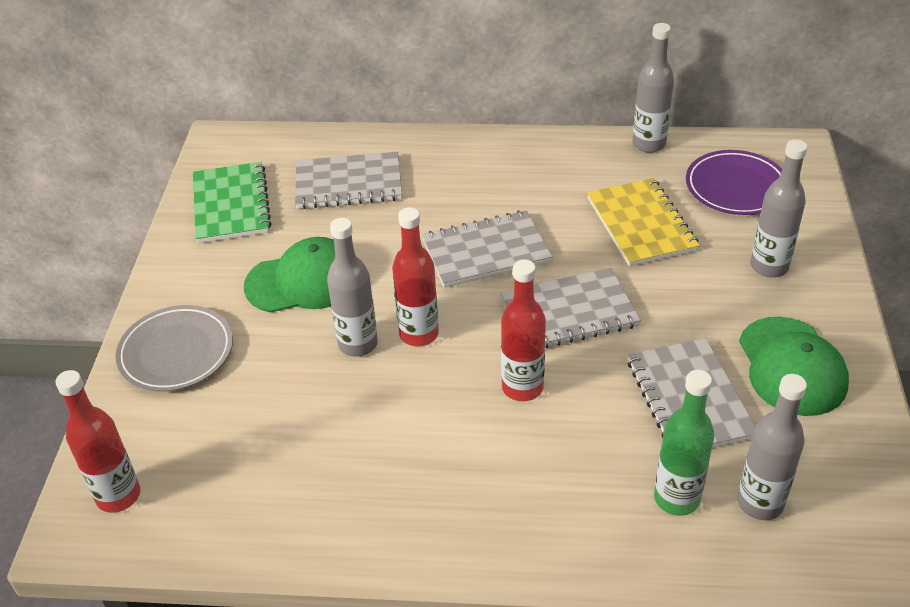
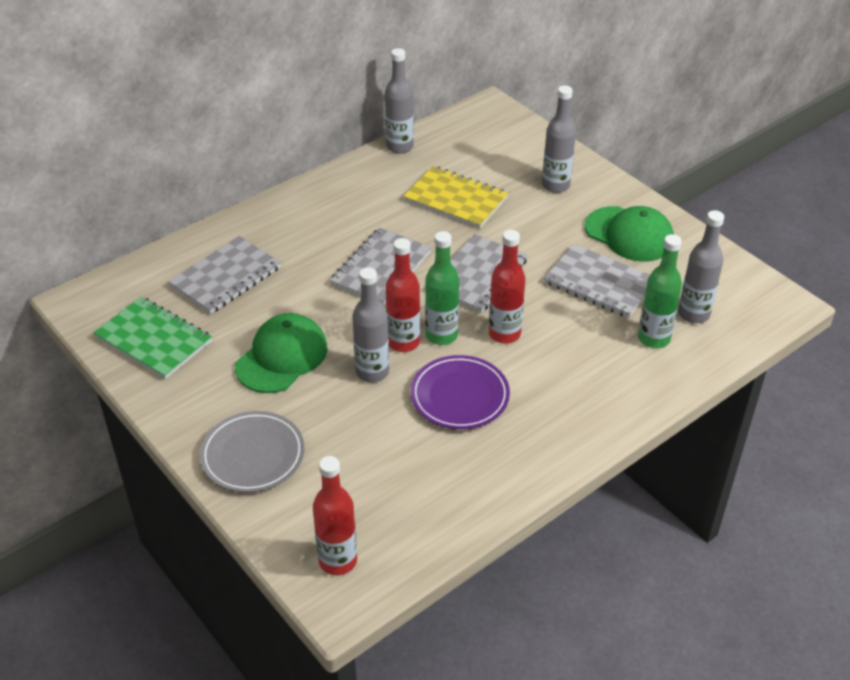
camera: 45 degrees left, 0 degrees up
(461, 350) = (441, 335): none -> green bottle
(736, 187) = (484, 148): purple plate -> purple plate (460, 396)

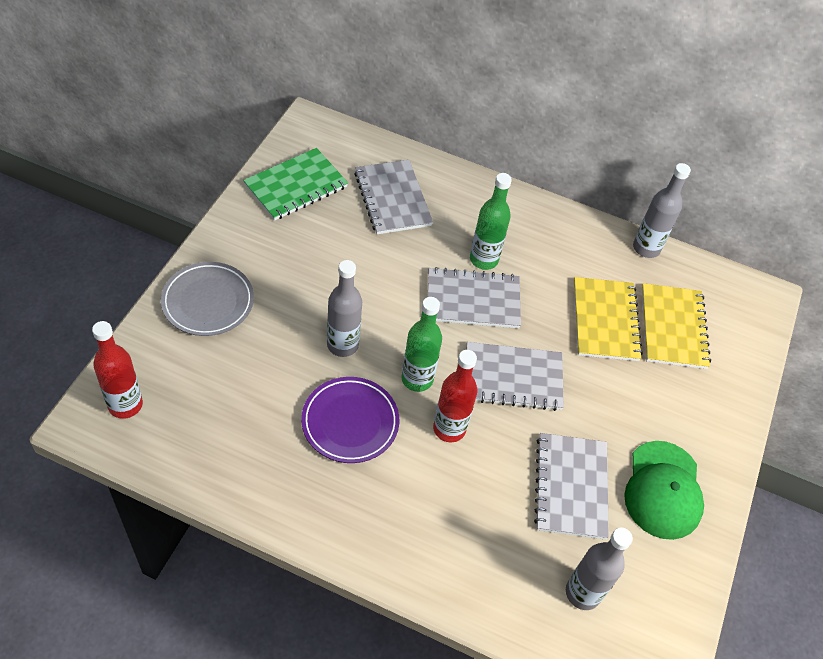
camera: 55 degrees right, 10 degrees up
(153, 340) = (296, 186): green notebook -> green notebook turned 45 degrees clockwise
(225, 277) = (392, 199): grey notebook -> grey notebook turned 60 degrees clockwise
(282, 357) = (324, 275): green cap -> none
(403, 342) = (391, 353): red bottle -> none
(487, 166) = (673, 327): none -> yellow notebook
(555, 185) = (689, 396): grey bottle -> none
(653, 338) = (522, 564): green bottle -> green bottle (484, 259)

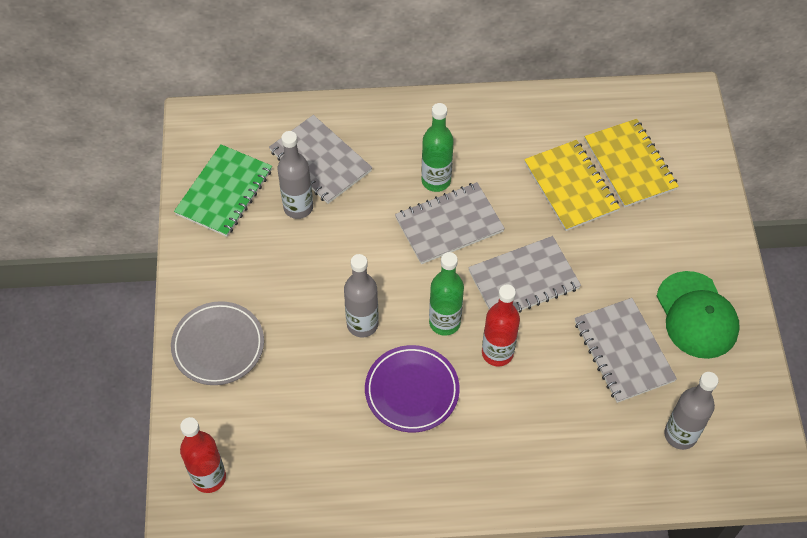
camera: 20 degrees left, 5 degrees up
(646, 248) = (568, 99): grey bottle -> grey bottle (298, 207)

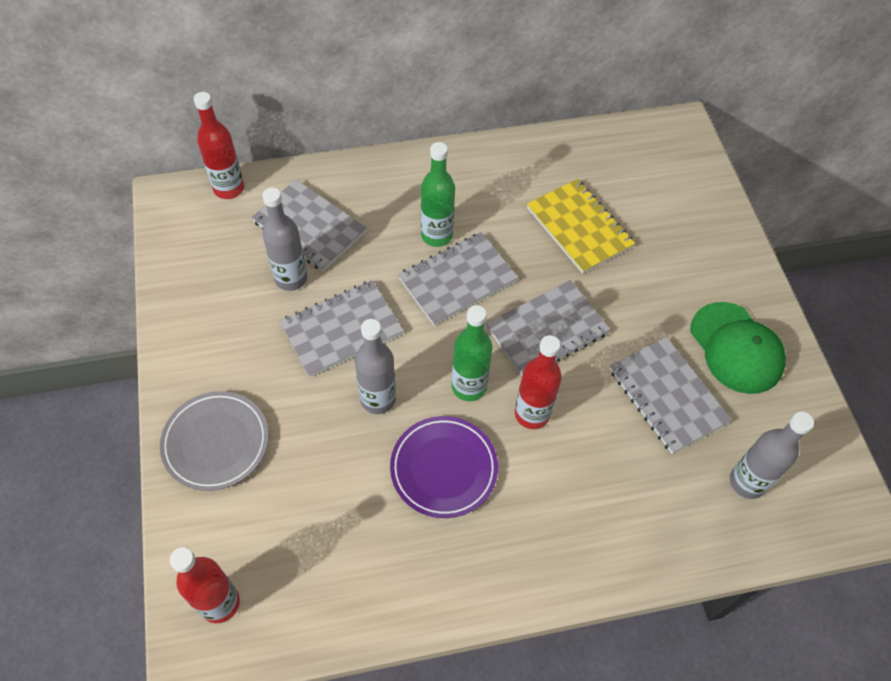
camera: 10 degrees left, 0 degrees up
(224, 192) = (207, 270): green notebook -> none
(251, 117) = (229, 188): none -> red bottle
(338, 259) = (342, 330): none -> grey notebook
(629, 165) = (635, 199): yellow notebook -> none

